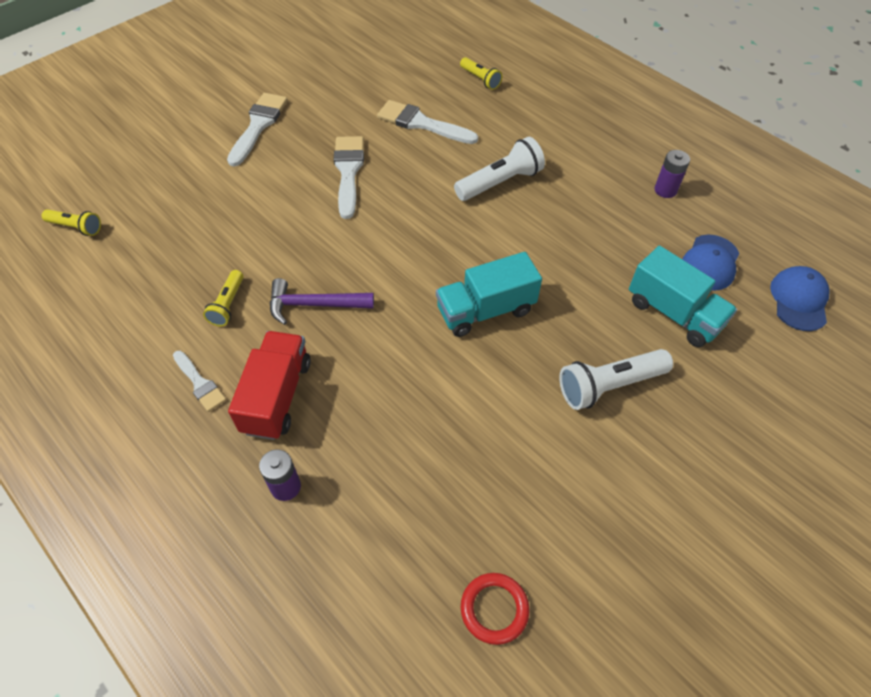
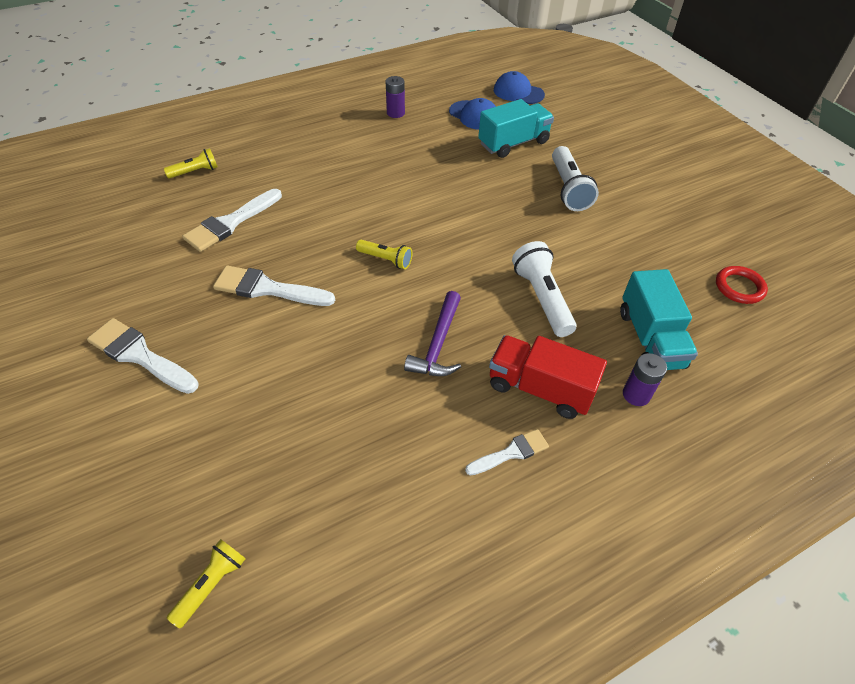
camera: 75 degrees left, 5 degrees down
(228, 305) = (414, 417): yellow flashlight -> yellow flashlight (386, 260)
(485, 310) = (481, 233): turquoise truck -> turquoise truck (650, 339)
(500, 182) = (341, 191): white flashlight -> white flashlight (542, 298)

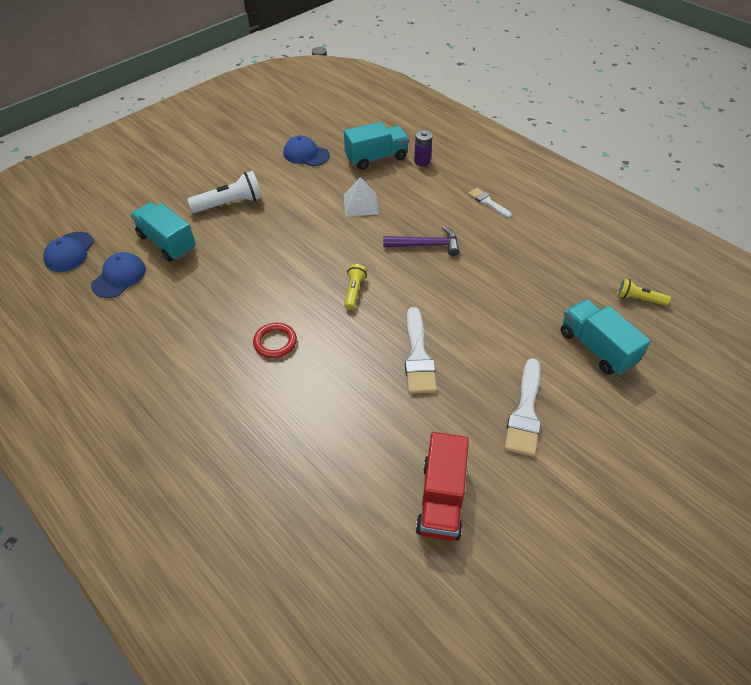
camera: 105 degrees left, 0 degrees up
(168, 471) = (596, 348): none -> turquoise truck
(195, 172) = (271, 492): yellow flashlight -> none
(230, 223) = (347, 418): white brush -> none
(395, 113) = (120, 340): purple battery -> none
(540, 388) = (437, 197): red truck -> red truck (441, 499)
(542, 298) = (361, 204): white flashlight -> white pyramid
(664, 265) = (306, 154): none -> blue cap
(739, 287) = (316, 126): red ring -> red ring (275, 342)

